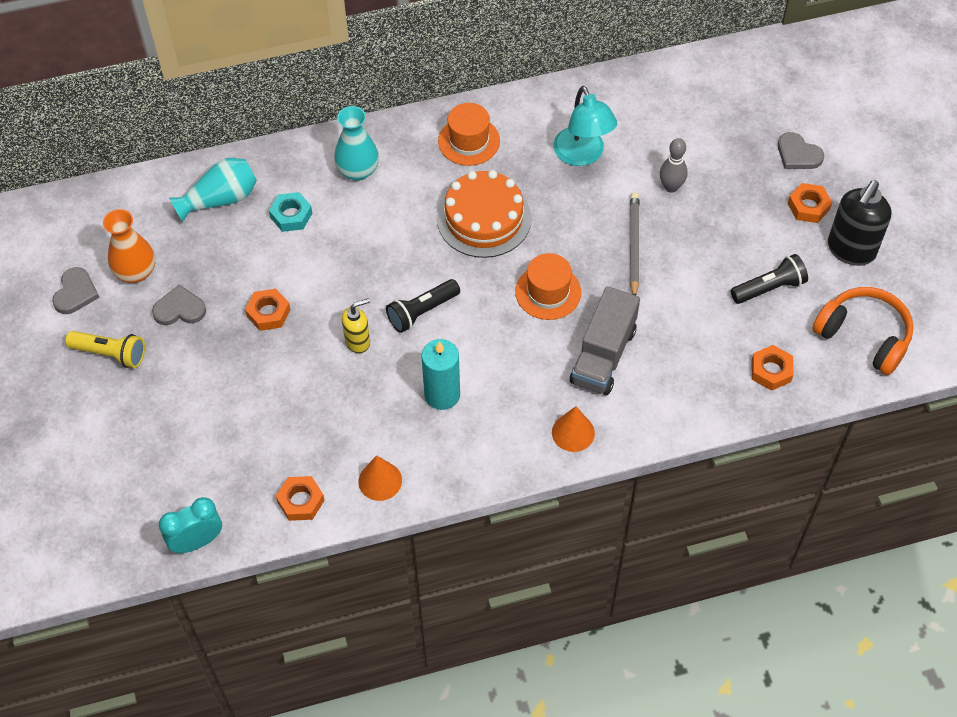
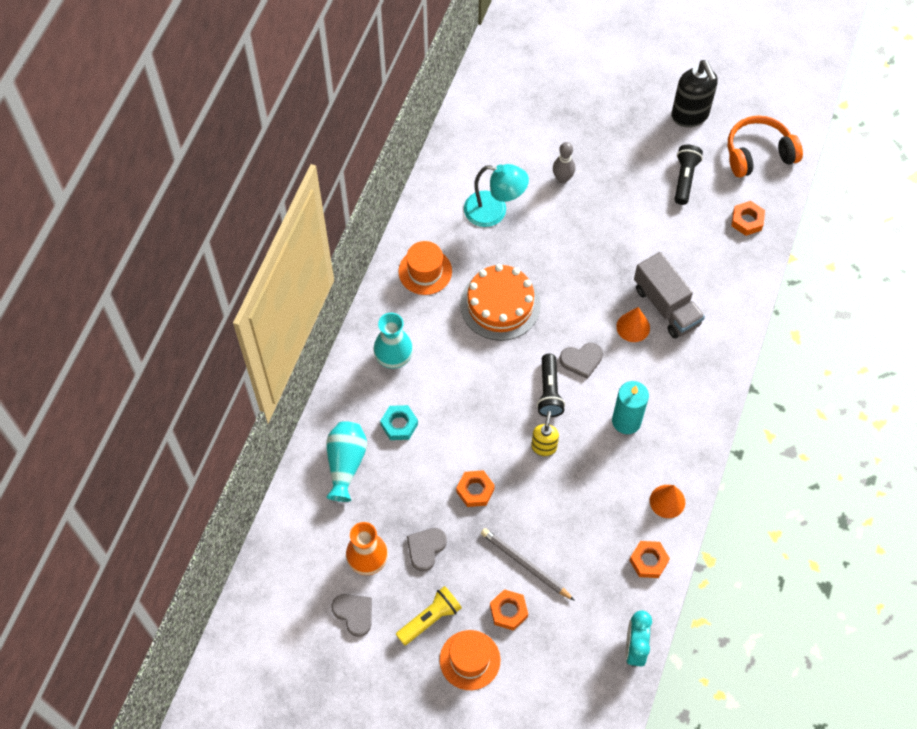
camera: 55 degrees left, 5 degrees up
(548, 292) = (591, 305): orange hat -> orange hat (470, 660)
(573, 432) = (712, 362): orange cone -> orange cone (633, 327)
(634, 245) = (593, 231): grey pencil -> grey pencil (525, 565)
(798, 154) = (594, 91): grey heart -> grey heart (581, 360)
(808, 206) = (639, 114): orange nut -> orange nut (508, 611)

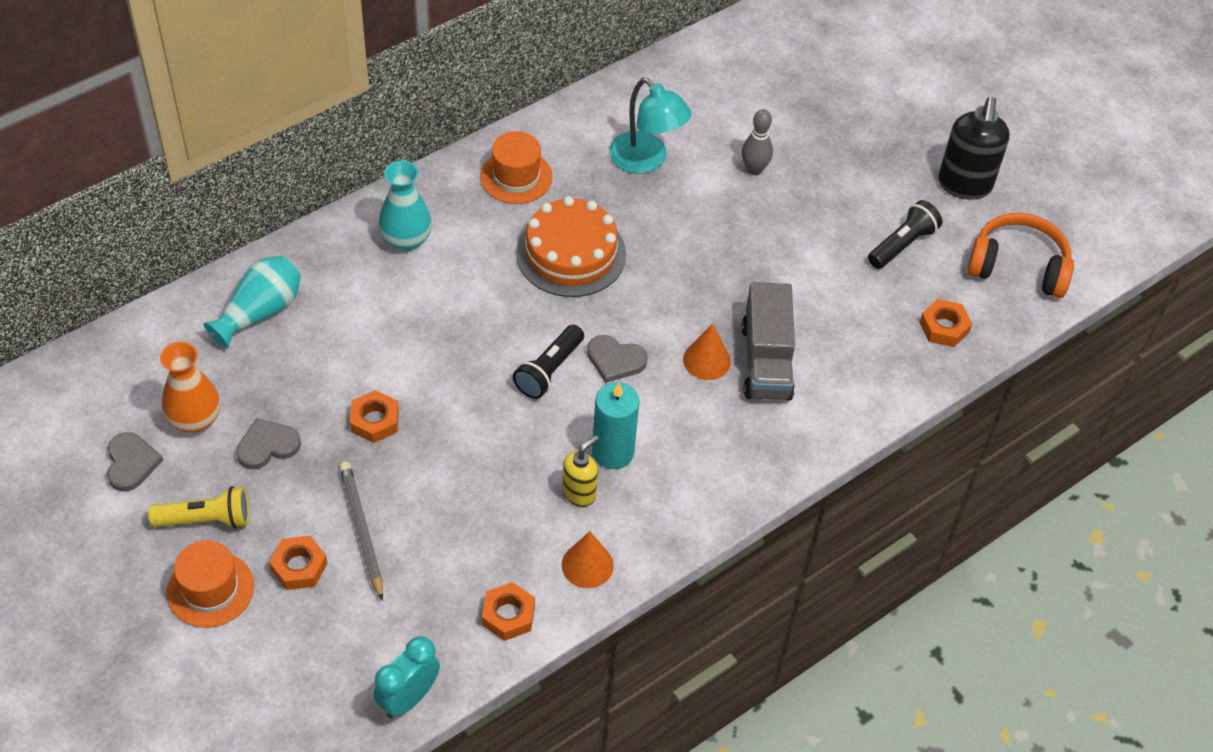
camera: 30 degrees right, 10 degrees down
(399, 425) = (352, 307): turquoise nut -> none
(544, 447) = (492, 422): yellow soap dispenser -> yellow soap dispenser (579, 493)

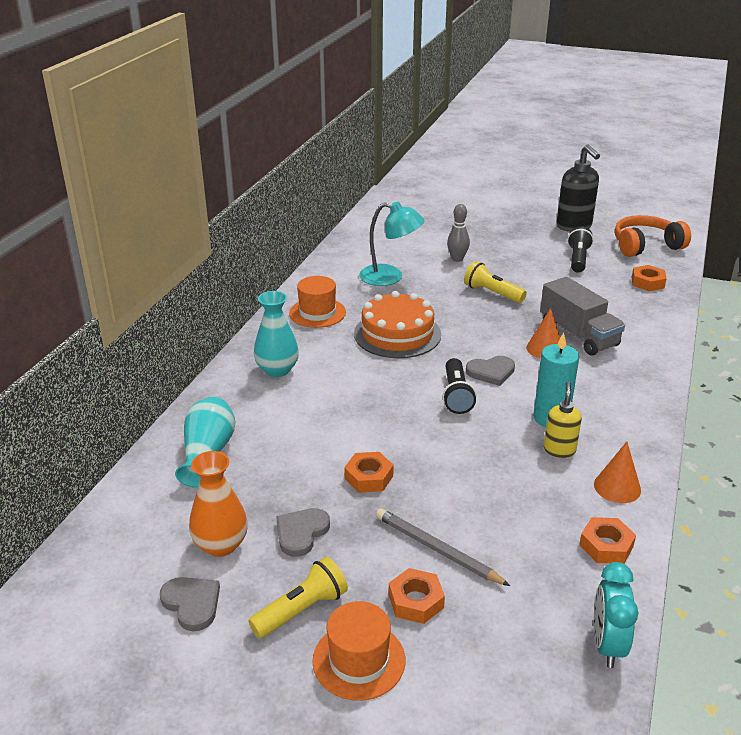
camera: 30 degrees left, 20 degrees down
(737, 247) = (492, 293): none -> yellow flashlight

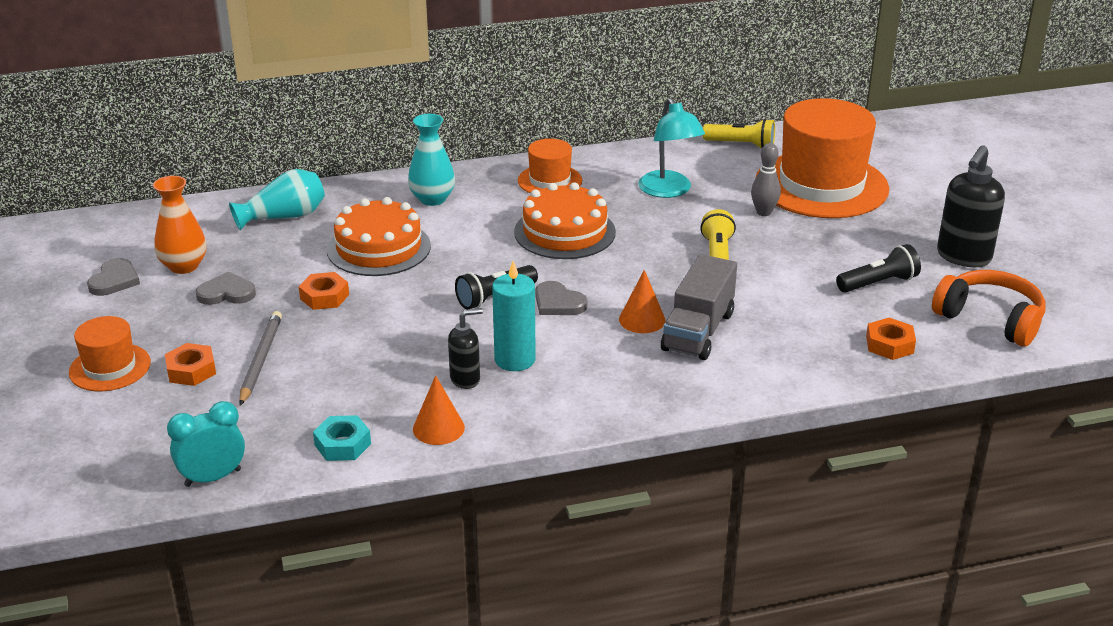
camera: 55 degrees right, 0 degrees up
(301, 610) = (142, 325): yellow flashlight -> yellow flashlight (741, 145)
(322, 422) = (379, 248): none -> orange cake
(446, 230) = (821, 185): none -> orange hat
(559, 450) = (465, 379): yellow soap dispenser -> black soap dispenser
(606, 546) = (342, 444): orange nut -> turquoise nut

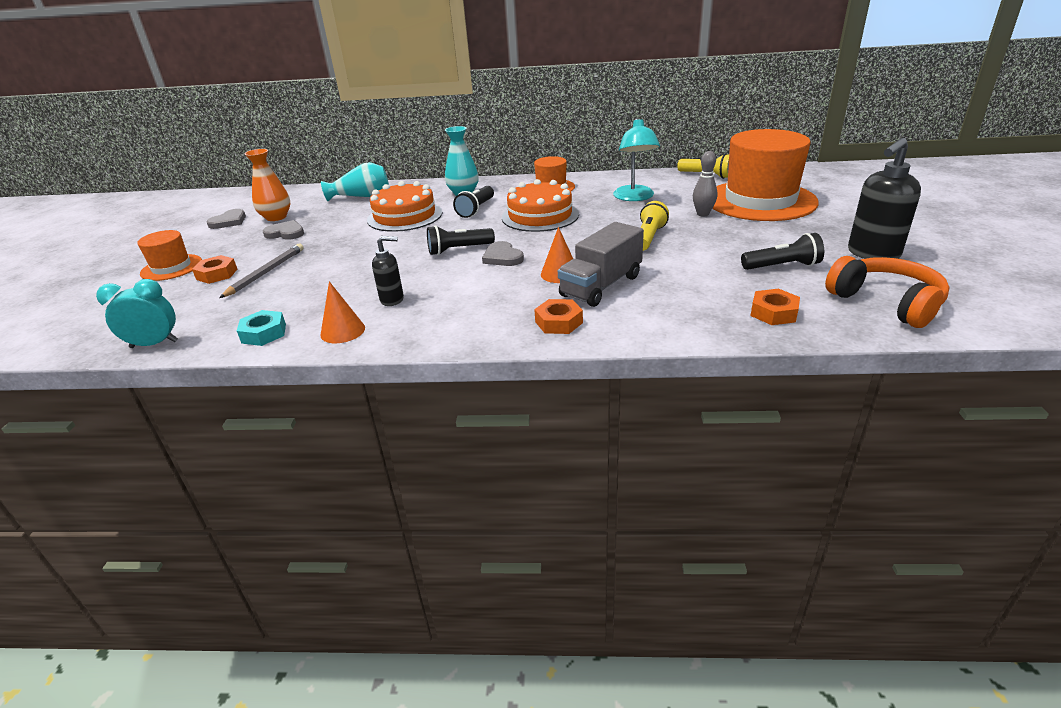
camera: 20 degrees right, 0 degrees up
(324, 297) = (344, 240): orange nut -> orange nut (558, 322)
(471, 228) = (476, 209): none -> black flashlight
(515, 359) = (440, 290): turquoise candle -> none

